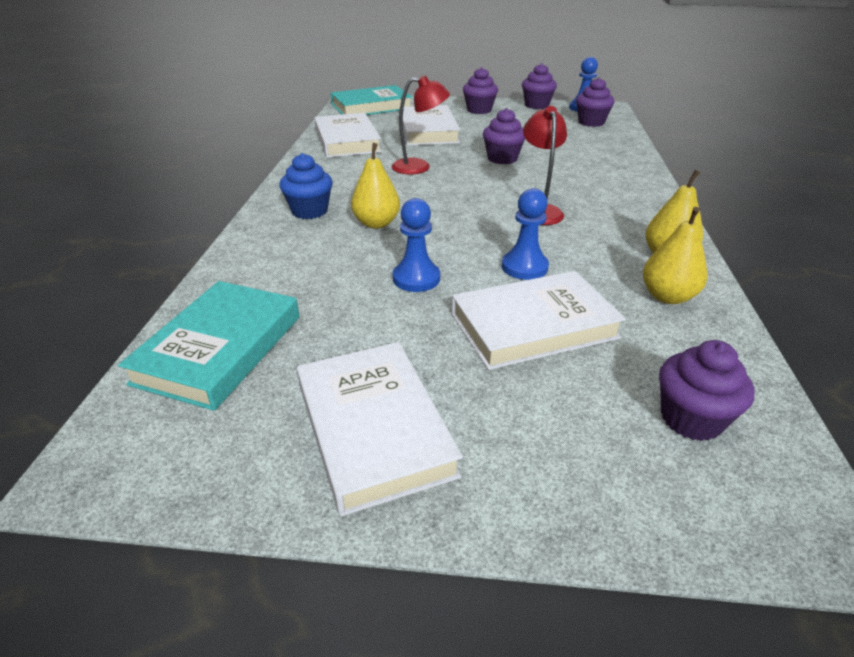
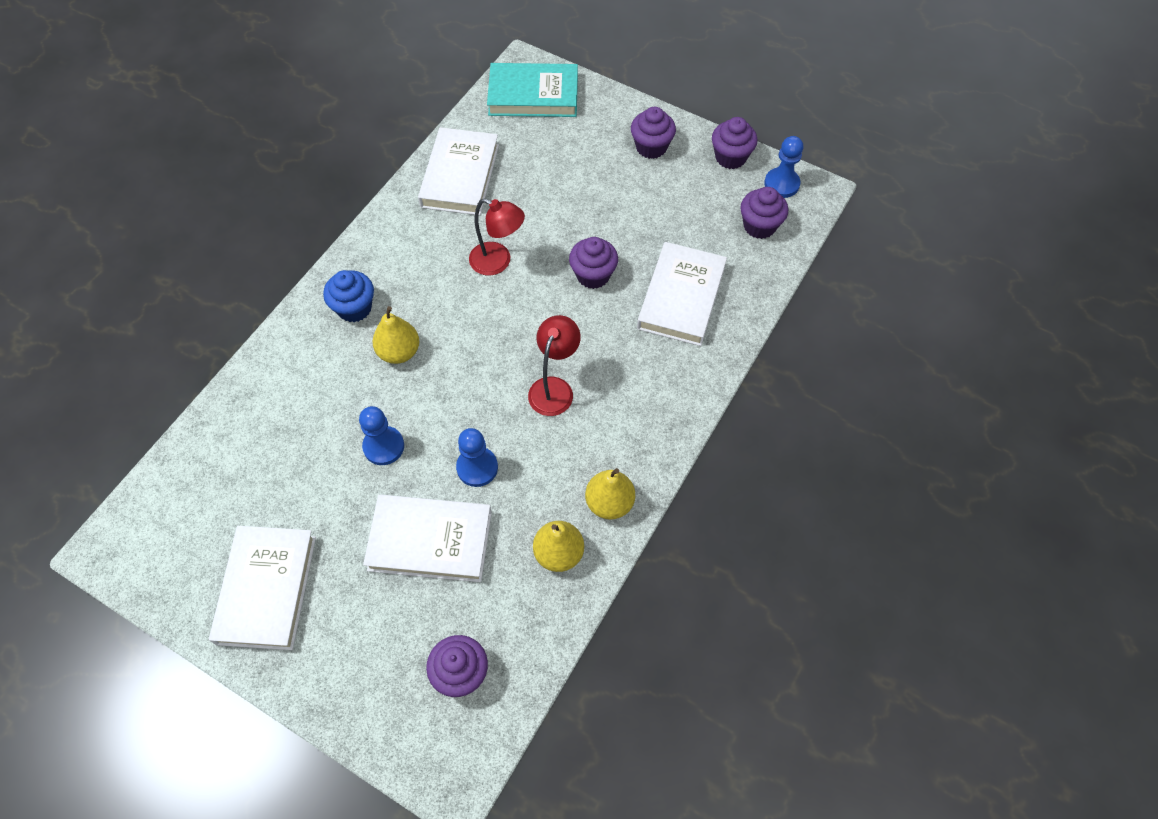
camera: 25 degrees right, 25 degrees up
(219, 349) = (210, 471): turquoise book -> none
(428, 131) = (558, 182): white book -> white book (681, 297)

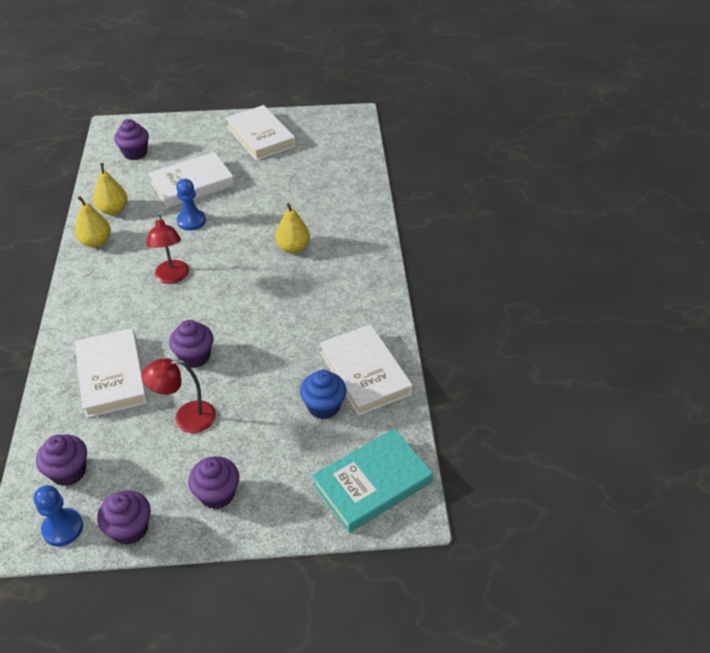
camera: 145 degrees right, 15 degrees down
(354, 308) = (347, 254): blue cupcake -> blue cupcake (324, 406)
(383, 446) = (256, 205): blue pawn -> none
(498, 262) = (275, 328): red lamp -> red lamp (186, 418)

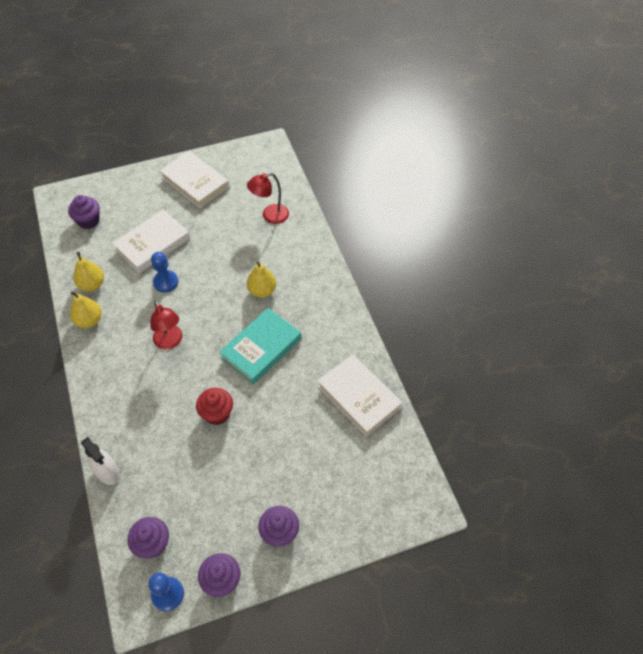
camera: 15 degrees left, 10 degrees up
(51, 389) = (107, 472): none -> white spray bottle
(112, 376) = (154, 448): white book -> none
(186, 418) = (230, 472): red lamp -> red lamp (270, 216)
(195, 356) = (217, 413): purple cupcake -> red cupcake
(324, 406) = (336, 435): blue cupcake -> none
(372, 483) = (395, 492): turquoise book -> turquoise book (261, 348)

